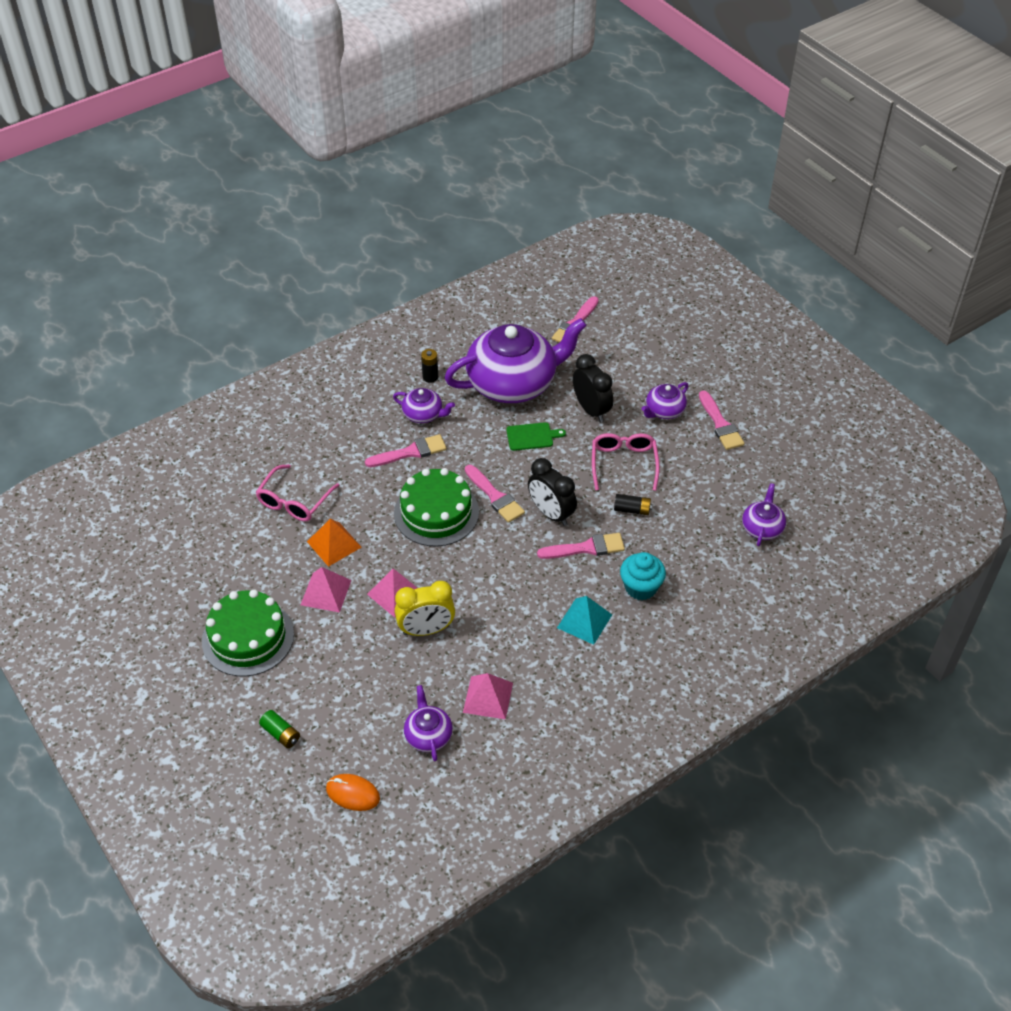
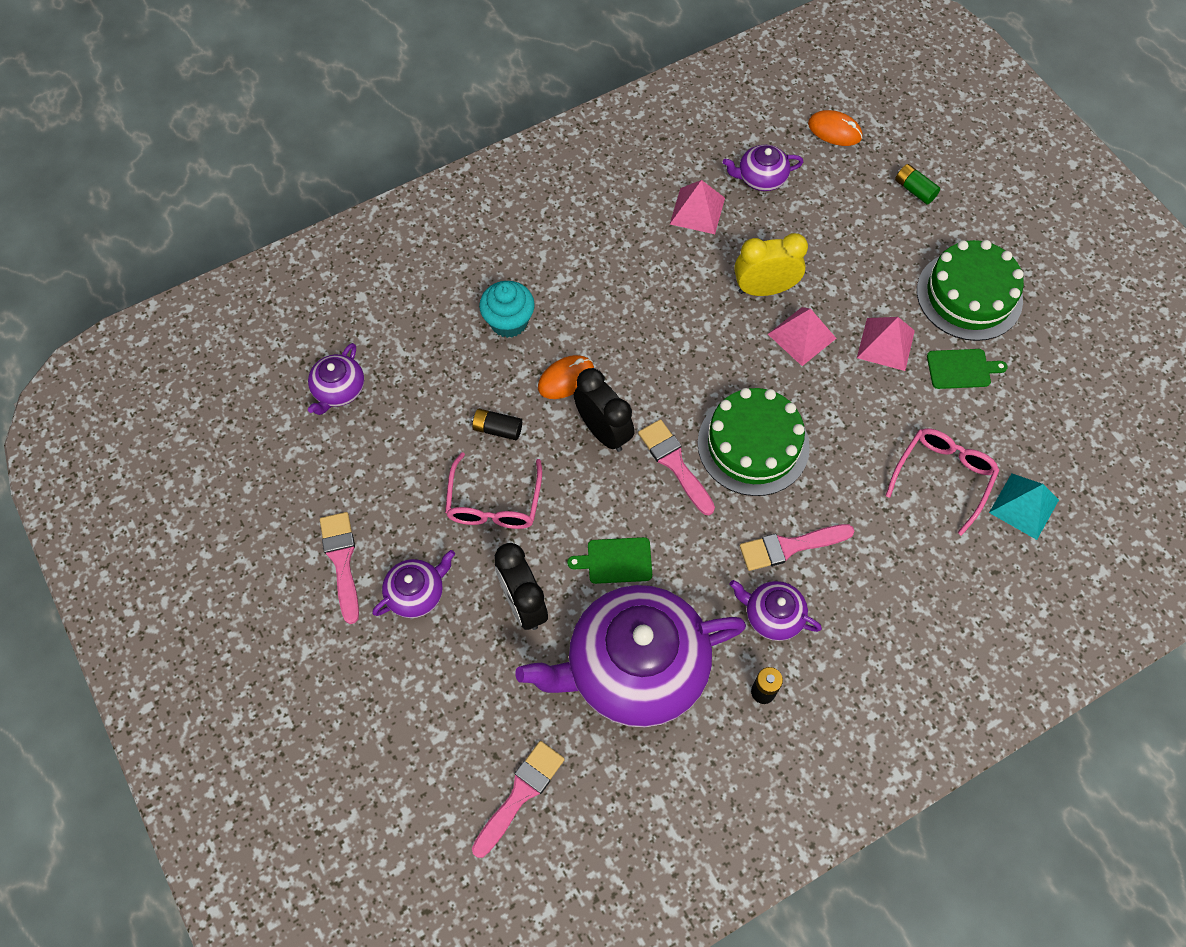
camera: 175 degrees left, 15 degrees up
(266, 577) = (961, 369): none -> green cutting board
(334, 544) = (883, 408): orange pyramid -> none
(428, 735) = (761, 178): purple teapot -> purple teapot turned 90 degrees clockwise
(584, 621) = (581, 286): turquoise pyramid -> turquoise pyramid (1024, 506)
(586, 548) = (566, 378): pink brush -> orange mouse

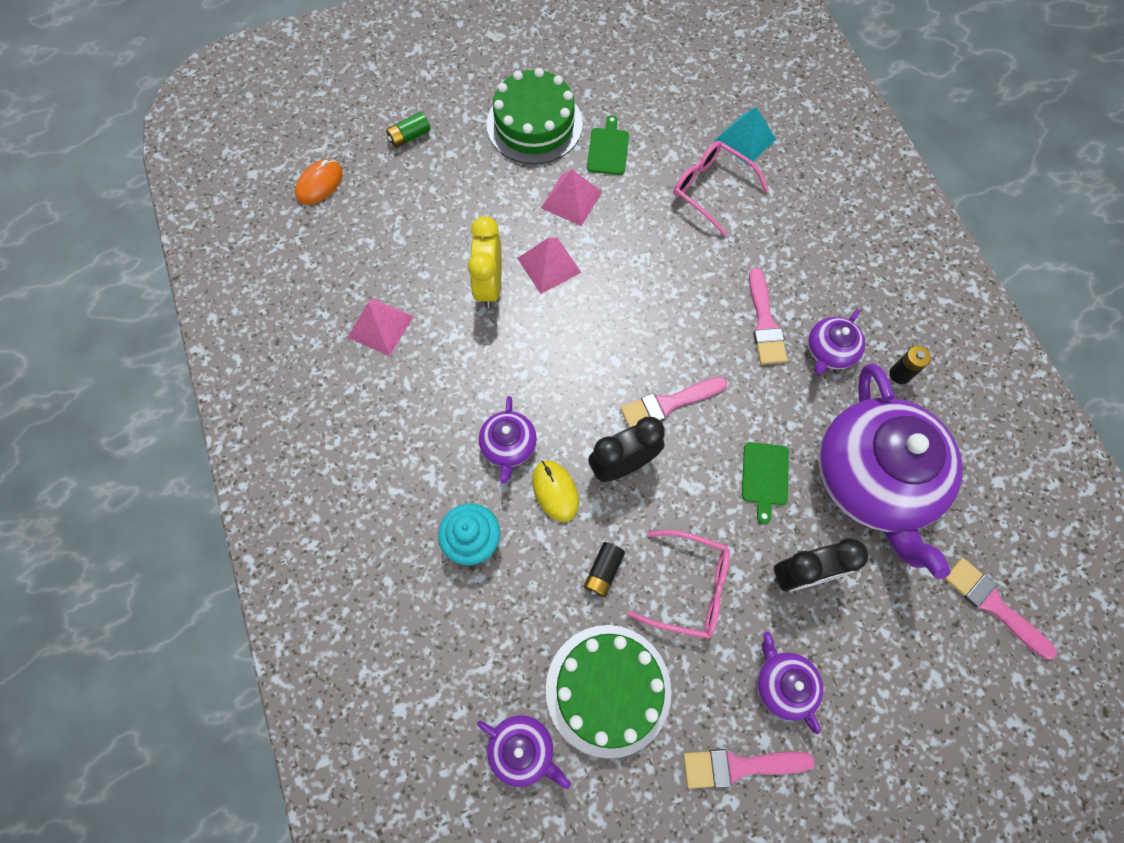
camera: 80 degrees left, 5 degrees up
(566, 378) = (555, 491): orange mouse -> yellow mouse
(753, 445) = (658, 331): green cake -> green cake (608, 689)
(761, 178) = (357, 260): purple teapot -> purple teapot (508, 446)

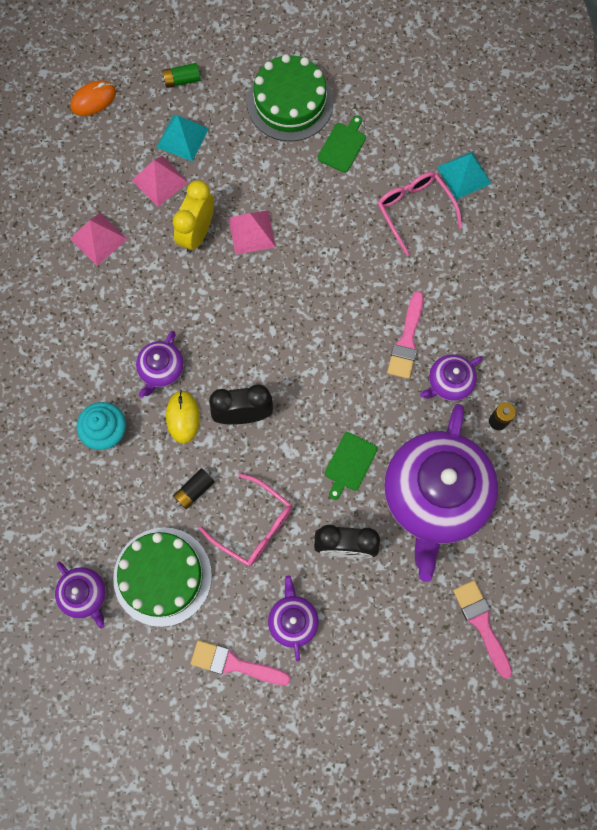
camera: 20 degrees right, 5 degrees up
(433, 193) = (182, 138): none -> turquoise pyramid
(571, 199) = (293, 181): pink pyramid -> pink pyramid (160, 181)
(668, 404) = (299, 380): pink brush -> none

